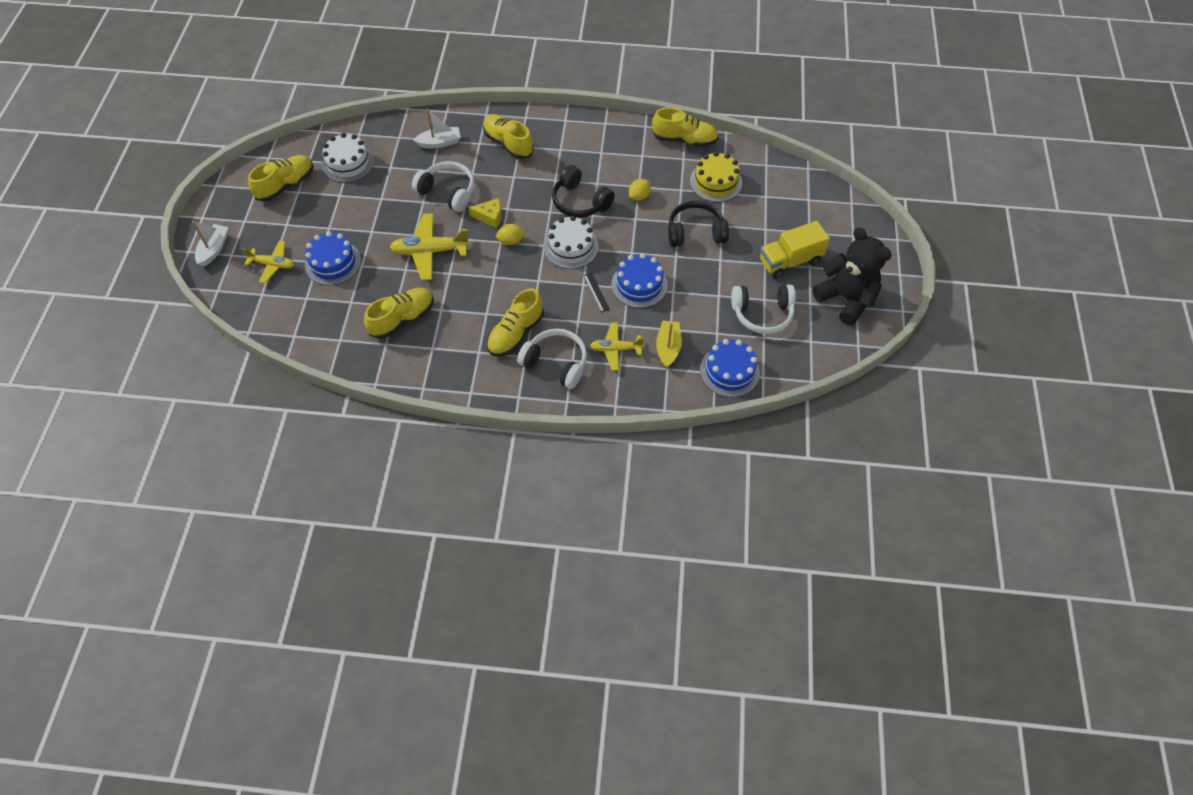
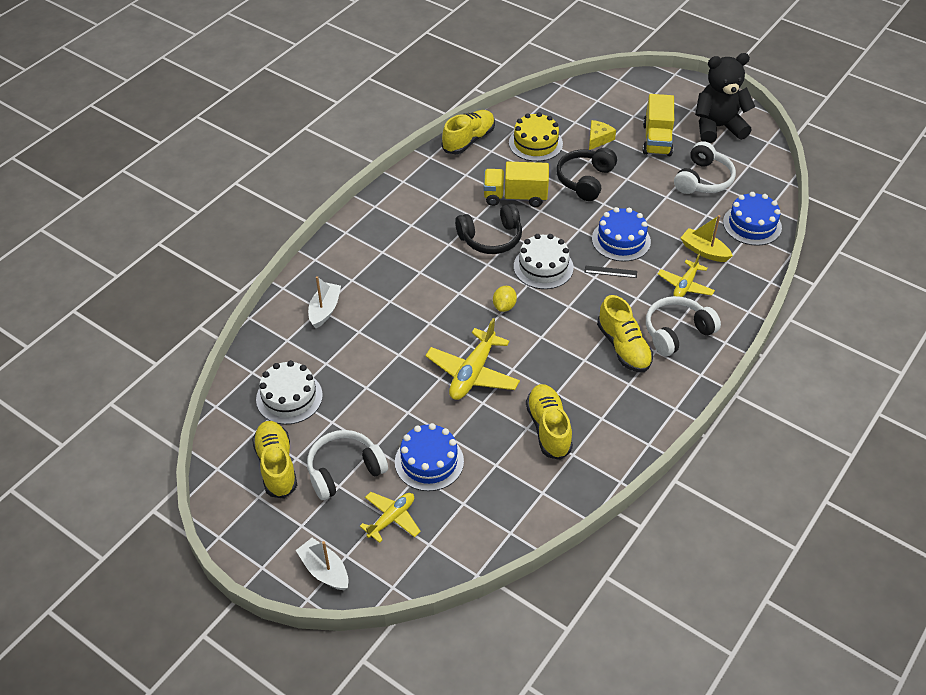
camera: 60 degrees left, 10 degrees down
(448, 192) = (401, 329): white headphones -> white headphones (344, 470)
(490, 216) = (460, 309): yellow cheese -> yellow cheese (598, 139)
(508, 143) = (371, 258): yellow shoe -> none
(639, 196) = (515, 197): yellow lemon -> yellow truck

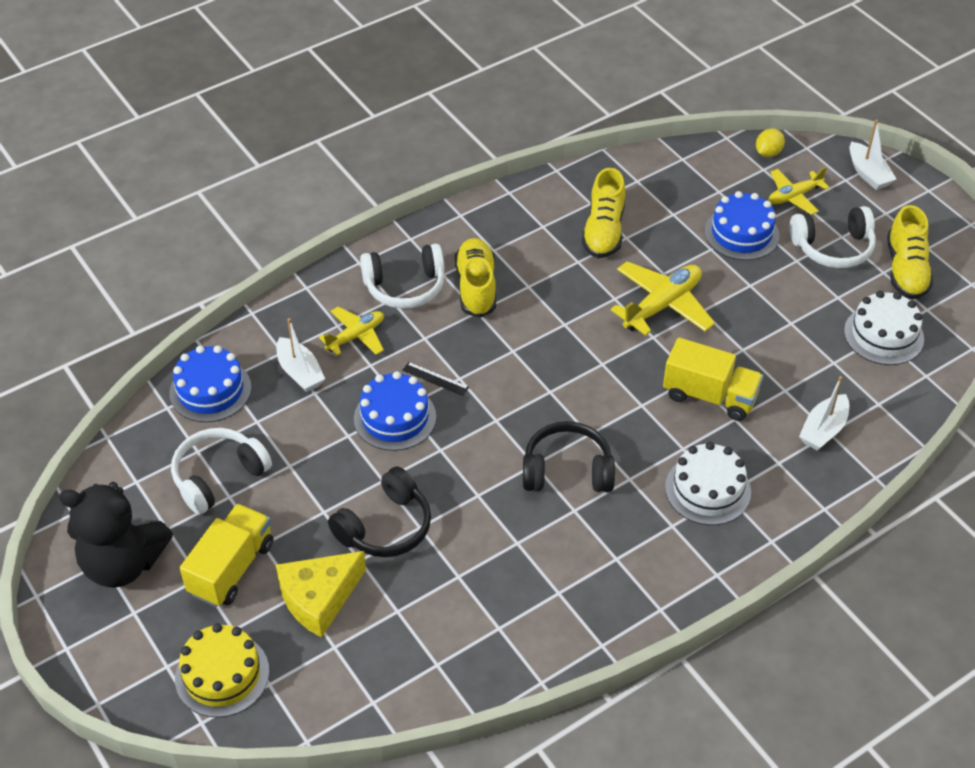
camera: 160 degrees left, 0 degrees up
(469, 140) = (525, 661): yellow shoe -> none
(504, 306) = (591, 372): yellow lemon -> yellow lemon (768, 153)
(515, 197) = (502, 528): yellow truck -> yellow truck (710, 396)
(535, 143) = (421, 621): yellow cake -> yellow cake (222, 675)
(543, 267) = (517, 409): white cake -> white cake (708, 489)
(598, 139) = (319, 598): yellow cheese -> yellow cheese, size x1.66
(704, 251) = (300, 372): yellow boat -> white boat

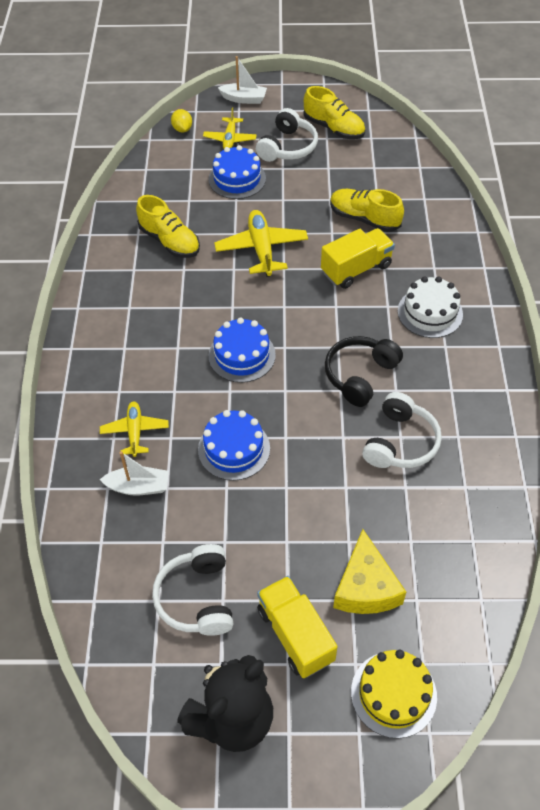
camera: 55 degrees left, 5 degrees up
(210, 390) = (103, 559): blue cake -> blue cake (242, 355)
(385, 527) = (330, 508): black headphones -> none
(405, 287) = (115, 376): white headphones -> white headphones (400, 442)
(435, 378) = (218, 405): black ruler -> none
(476, 287) = (154, 335): yellow shoe -> yellow shoe (364, 219)
(823, 429) = (425, 233): white boat -> none
(883, 335) = (374, 166): white cake -> none

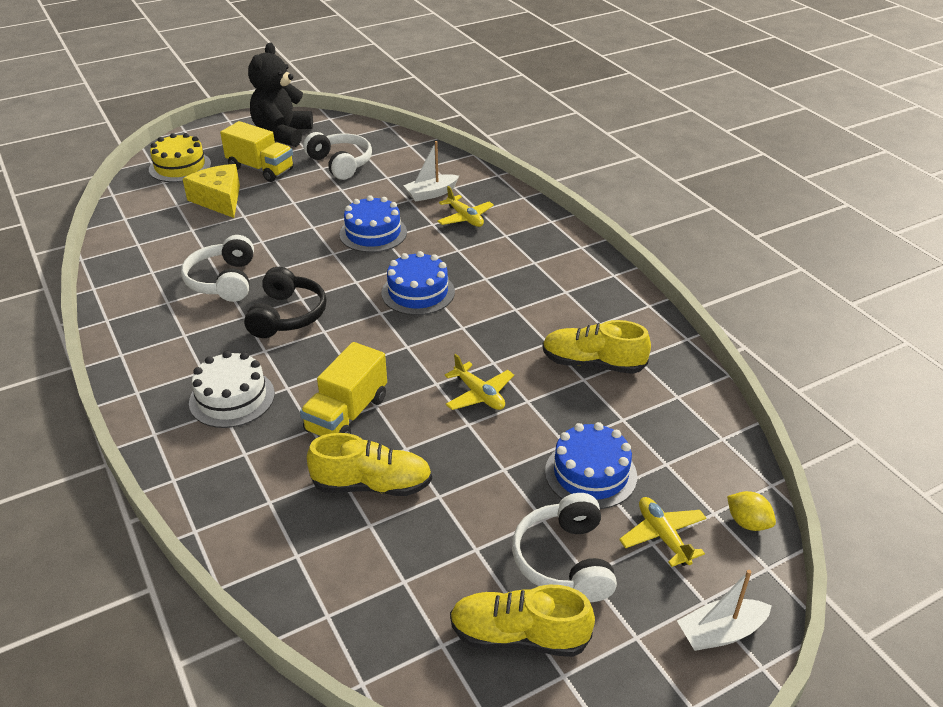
camera: 150 degrees right, 15 degrees down
(261, 249) = (479, 394): yellow plane -> yellow plane, size x0.63

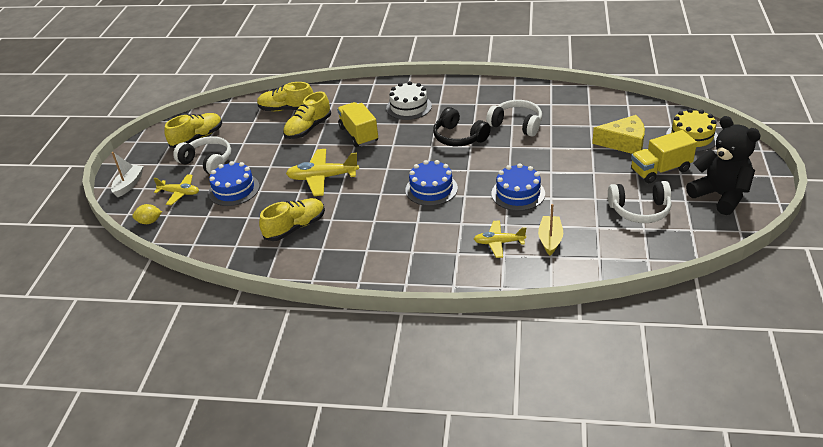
camera: 130 degrees right, 0 degrees up
(331, 556) = (286, 109): none -> yellow shoe
(431, 194) = (550, 240): white boat -> yellow boat
(479, 394) = (322, 178): yellow plane -> yellow plane, size x1.58

